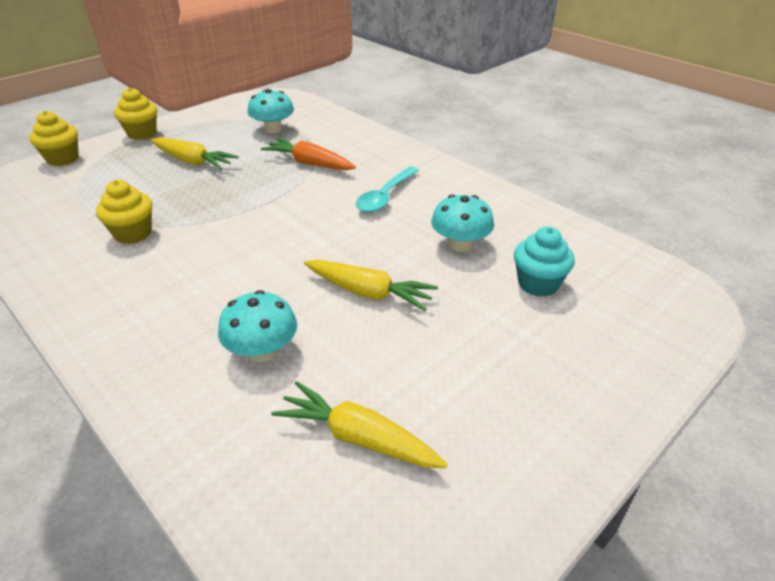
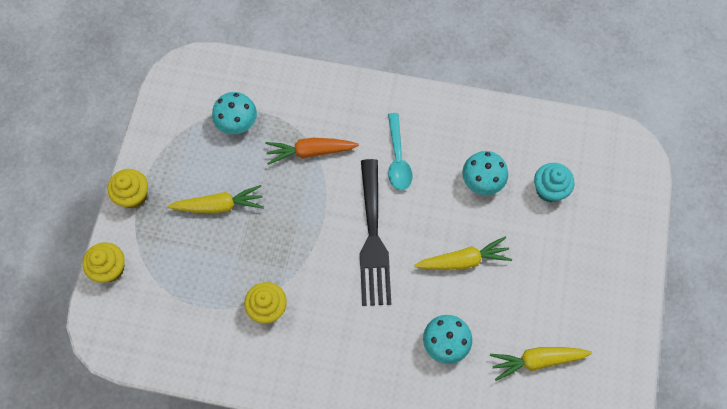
camera: 35 degrees left, 30 degrees up
(293, 234) = (373, 239): none -> black fork

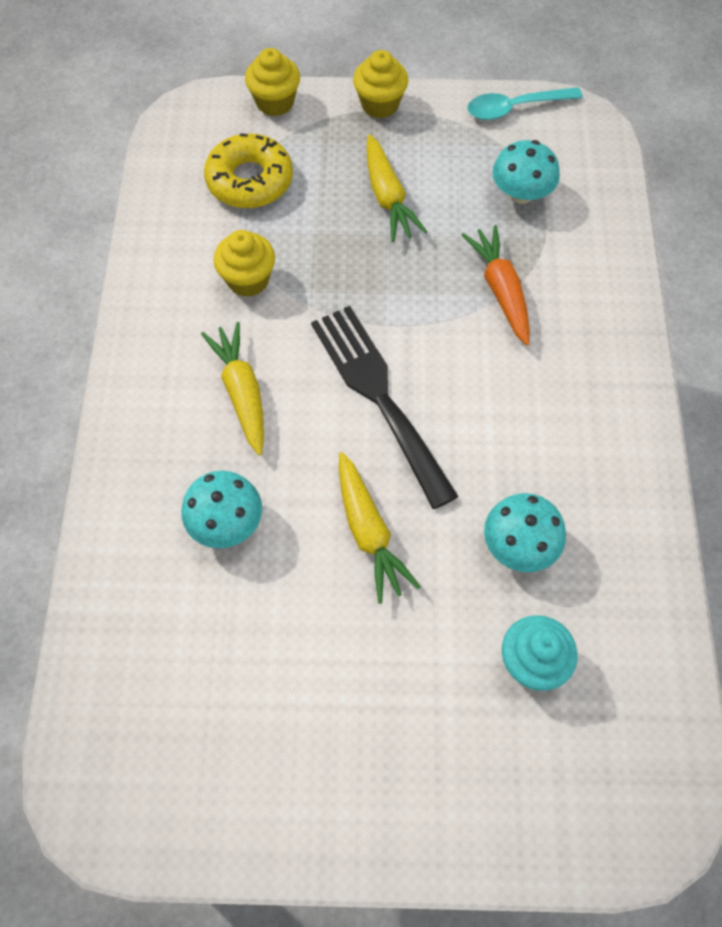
camera: 80 degrees right, 5 degrees down
(180, 296) = (250, 180): none -> yellow donut
(373, 239) = (378, 395): black fork -> black fork turned 75 degrees clockwise
(398, 158) = (523, 410): turquoise spoon -> turquoise spoon (515, 108)
(537, 360) = (213, 672): yellow carrot -> yellow carrot (242, 392)

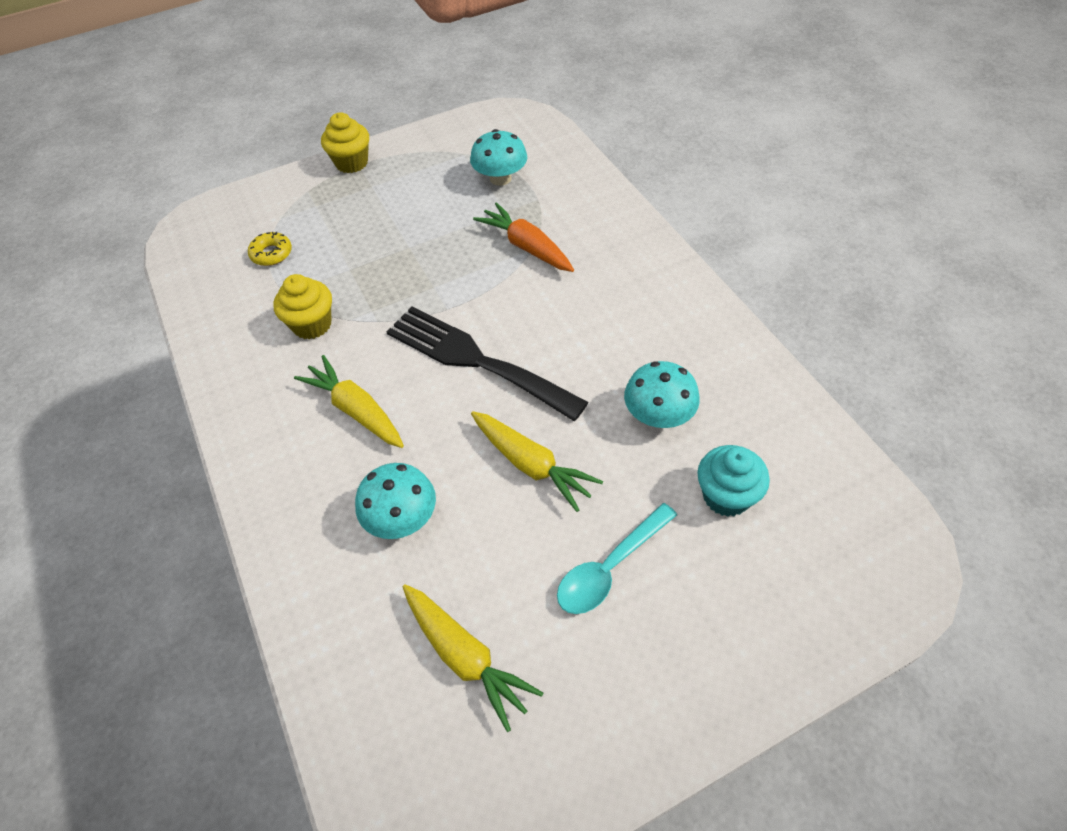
camera: 25 degrees left, 10 degrees down
(250, 180) = (271, 254): yellow donut -> yellow donut, size x0.53
(275, 102) = (262, 193): yellow cupcake -> none
(387, 197) = (396, 221): yellow carrot -> yellow carrot (465, 657)
(515, 108) = (460, 127): turquoise spoon -> turquoise spoon (610, 567)

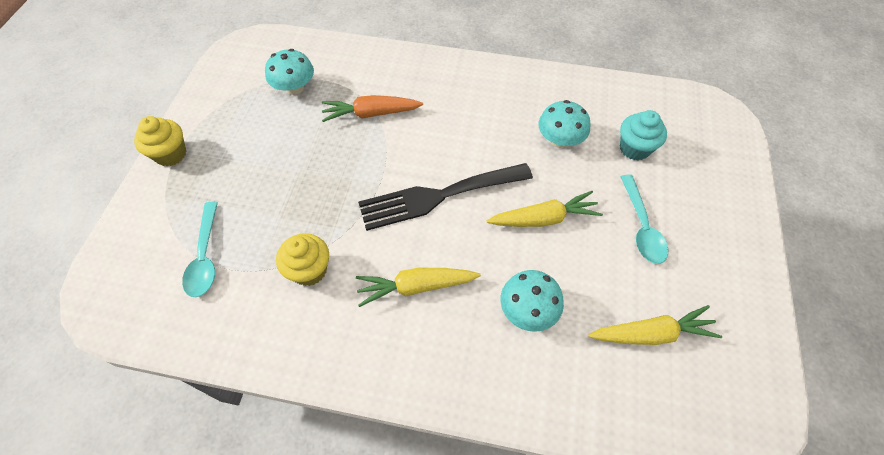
camera: 55 degrees left, 5 degrees up
(271, 254) = (205, 257): yellow donut -> turquoise spoon

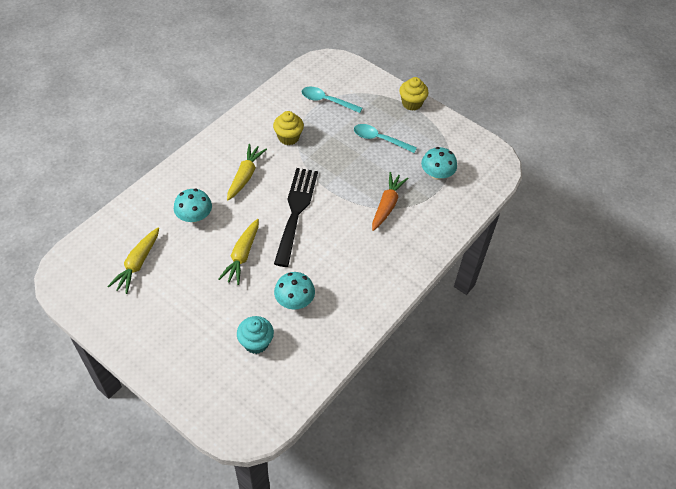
camera: 115 degrees right, 5 degrees down
(641, 227) = (198, 304): turquoise spoon -> turquoise spoon (379, 139)

